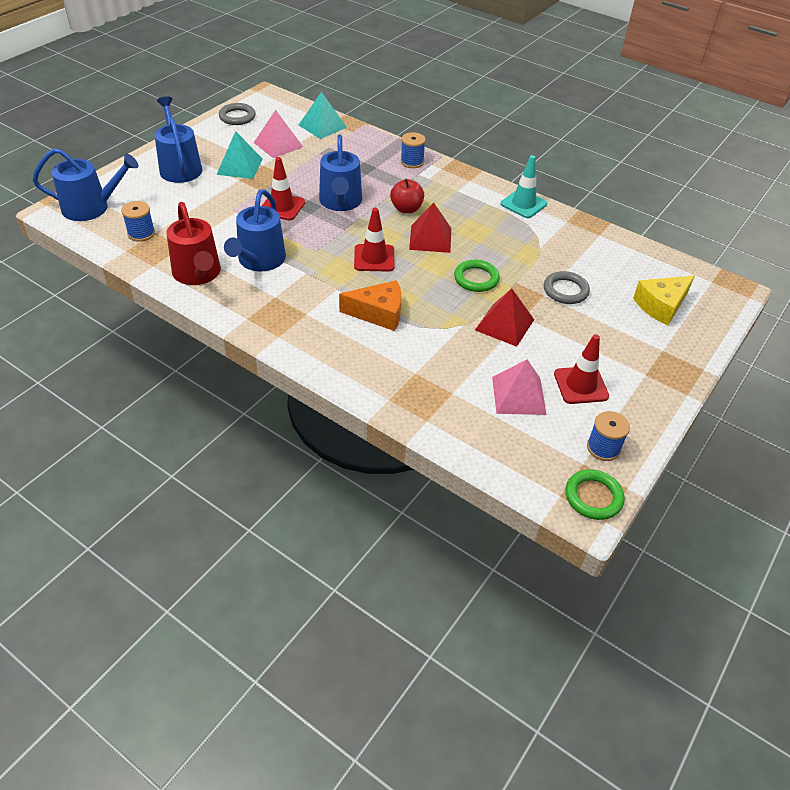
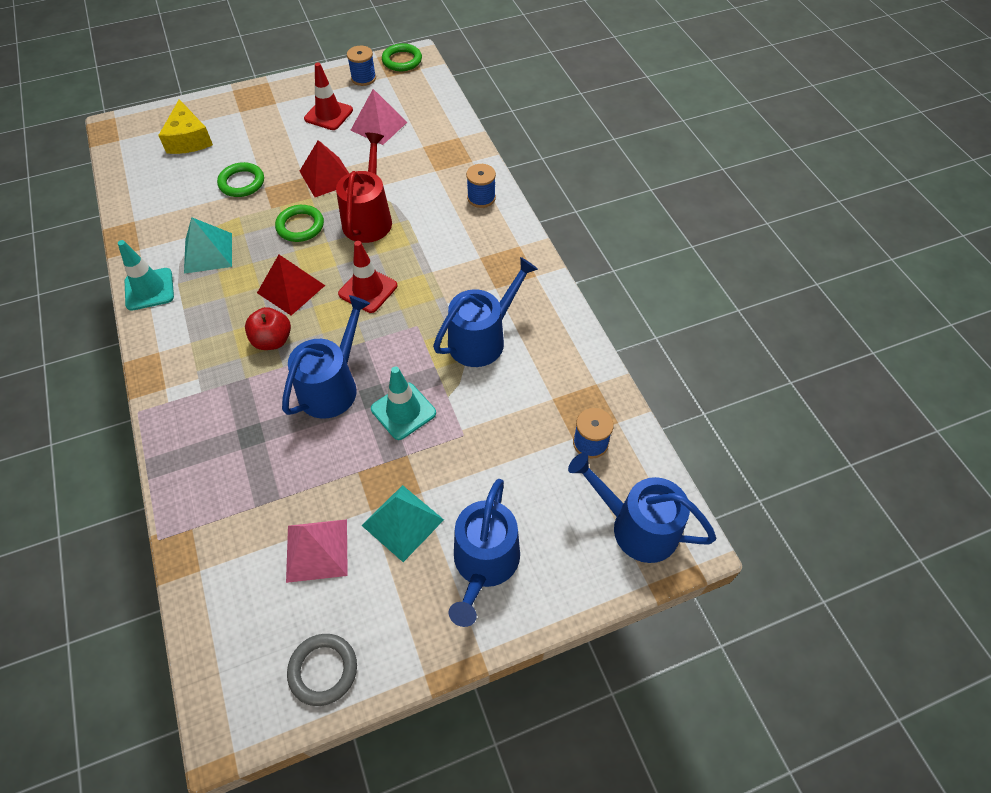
camera: 145 degrees left, 10 degrees up
(198, 274) = (554, 349): red watering can -> red watering can (368, 218)
(282, 207) = (403, 411): red traffic cone -> turquoise traffic cone
(322, 126) = (220, 567): turquoise pyramid -> turquoise pyramid (208, 253)
(378, 313) = (417, 230): orange cheese -> none
(412, 162) = (185, 418): blue spool -> blue spool (481, 198)
(565, 290) = (242, 183): grey ring -> green ring
(661, 306) = (188, 139): yellow cheese -> yellow cheese turned 75 degrees clockwise

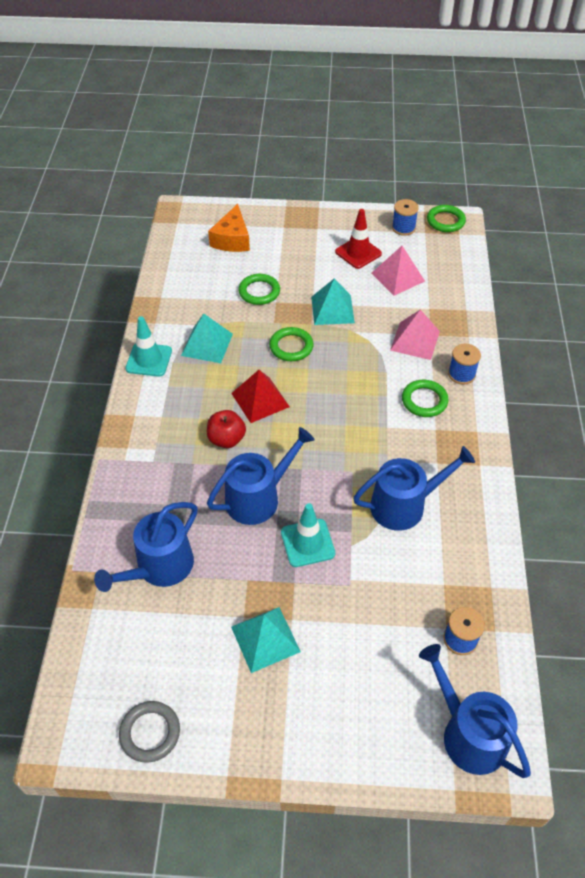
camera: 25 degrees right, 5 degrees down
(188, 139) = (232, 239): yellow cheese -> orange cheese
(317, 550) = (187, 632): pink pyramid -> pink pyramid (415, 340)
(327, 177) = (332, 309): red pyramid -> turquoise pyramid
(368, 218) = (352, 359): red watering can -> none
(368, 290) = (324, 424): red traffic cone -> none
(457, 234) = (424, 401): none -> green ring
(484, 563) = (318, 705): blue watering can -> blue watering can (159, 567)

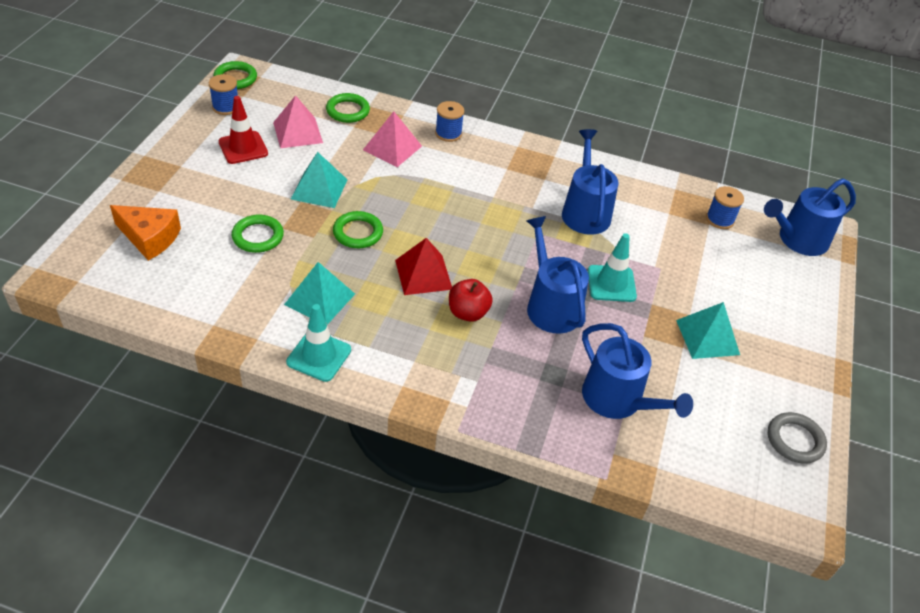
camera: 80 degrees left, 5 degrees down
(424, 401) = (471, 165): green ring -> green ring (348, 111)

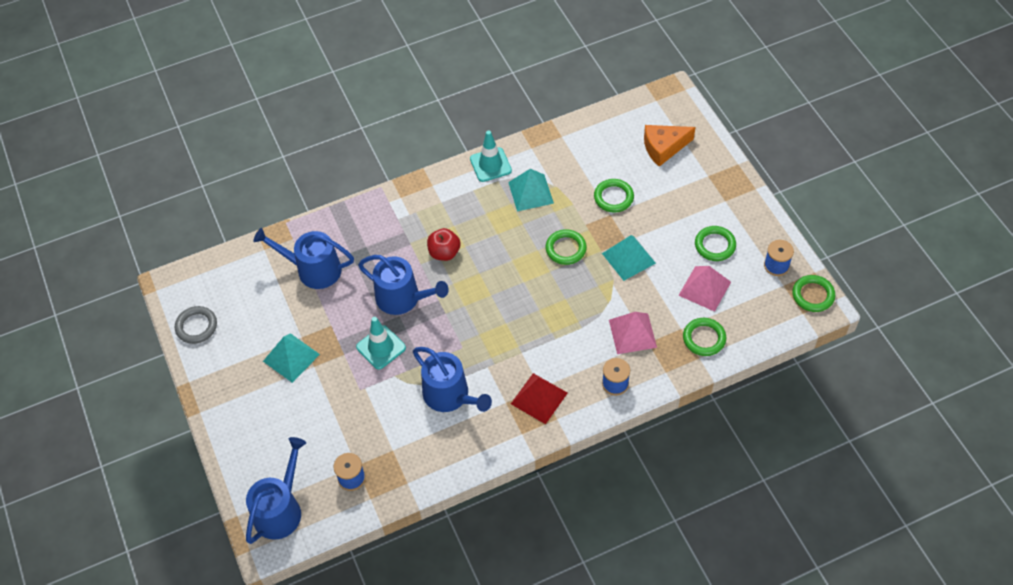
camera: 145 degrees right, 10 degrees up
(243, 148) = (715, 245): red traffic cone -> green ring
(423, 274) = (496, 255): red pyramid -> red pyramid (539, 398)

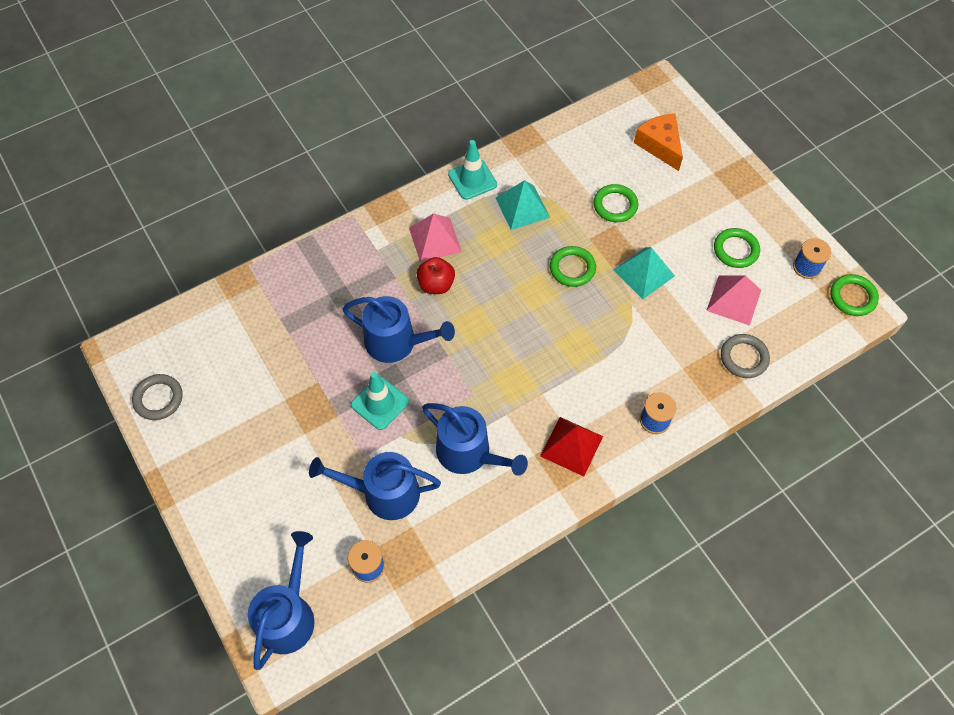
camera: 10 degrees left, 5 degrees up
(291, 357) = (276, 425): turquoise pyramid -> none
(313, 269) = (288, 318): blue watering can -> blue watering can (384, 493)
(632, 333) = (663, 359): pink pyramid -> pink pyramid (435, 239)
(664, 148) = (660, 145): orange cheese -> orange cheese turned 90 degrees clockwise
(704, 338) = (744, 358): green ring -> grey ring

